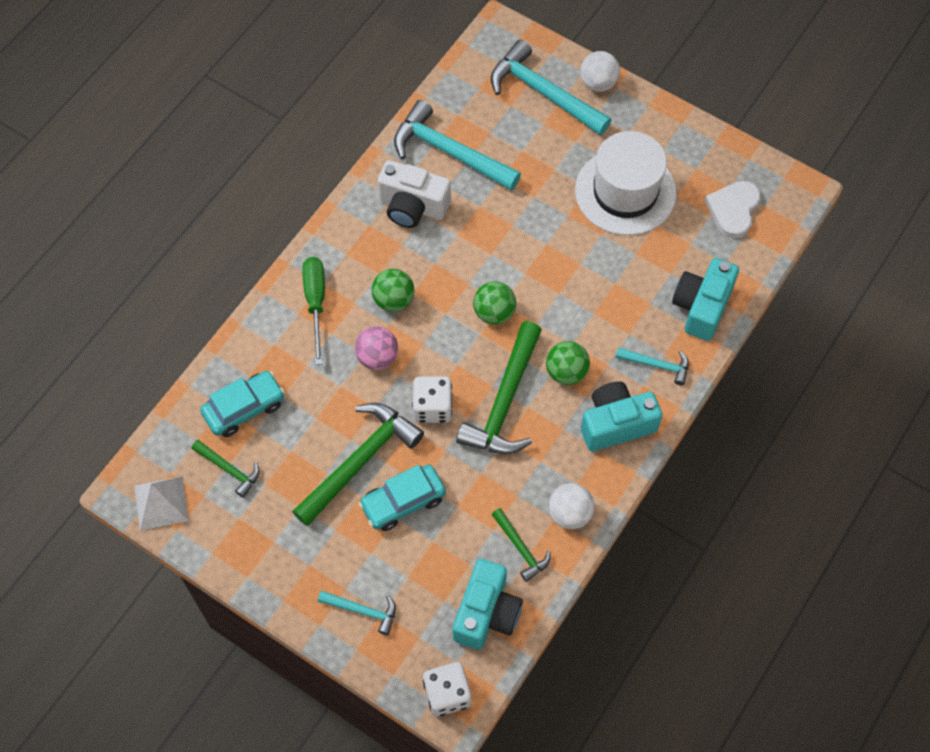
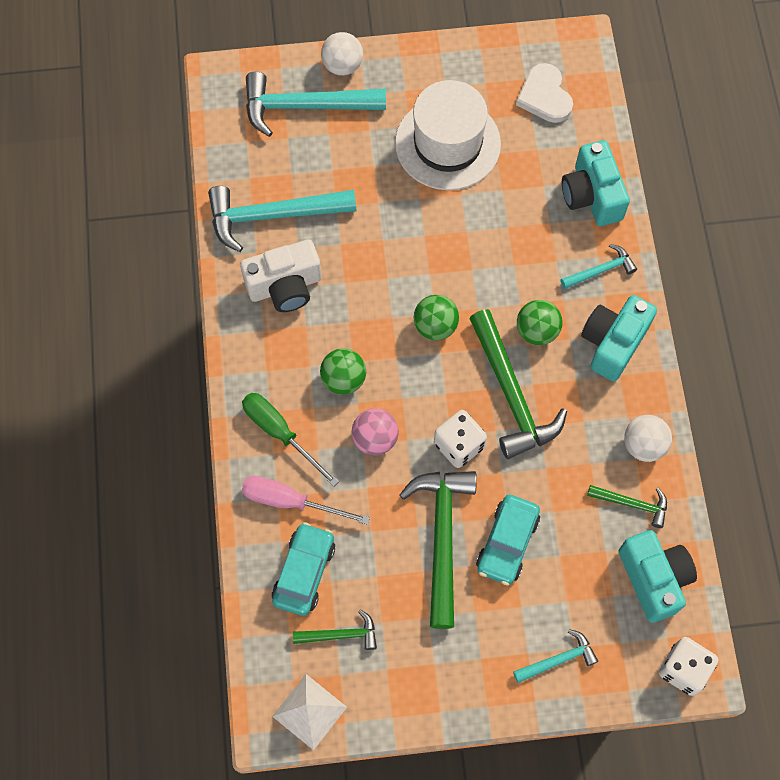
camera: 40 degrees left, 5 degrees up
(280, 354) = (290, 501): none -> pink screwdriver

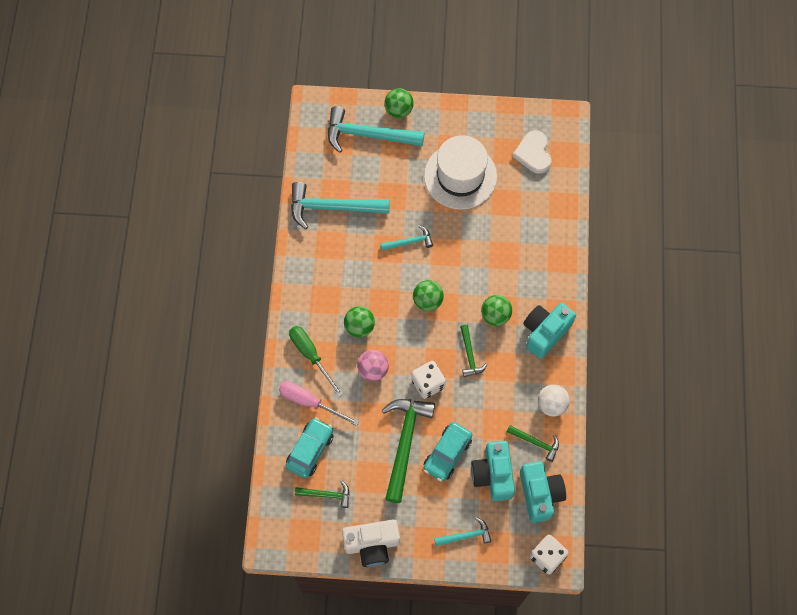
camera: 10 degrees right, 0 degrees up
(285, 286) = (332, 257): white camera -> white camera (372, 545)
(309, 711) = (297, 540): white pyramid -> none
(342, 65) = (399, 110): white ball -> green ball
(511, 393) = (470, 355): green hammer -> green hammer, size x0.51
(591, 195) = (551, 228): turquoise camera -> turquoise camera (493, 475)
(600, 270) = (547, 281): turquoise hammer -> turquoise hammer (409, 242)

